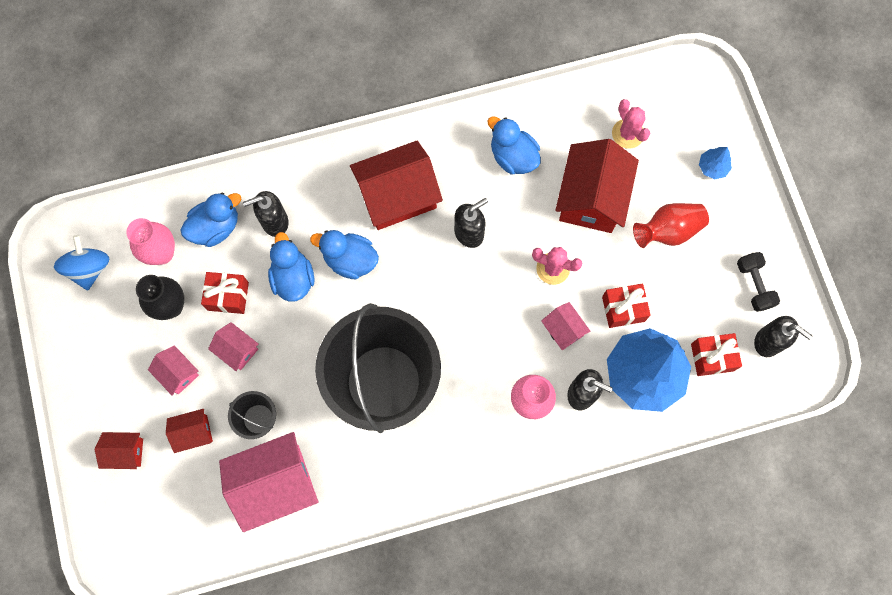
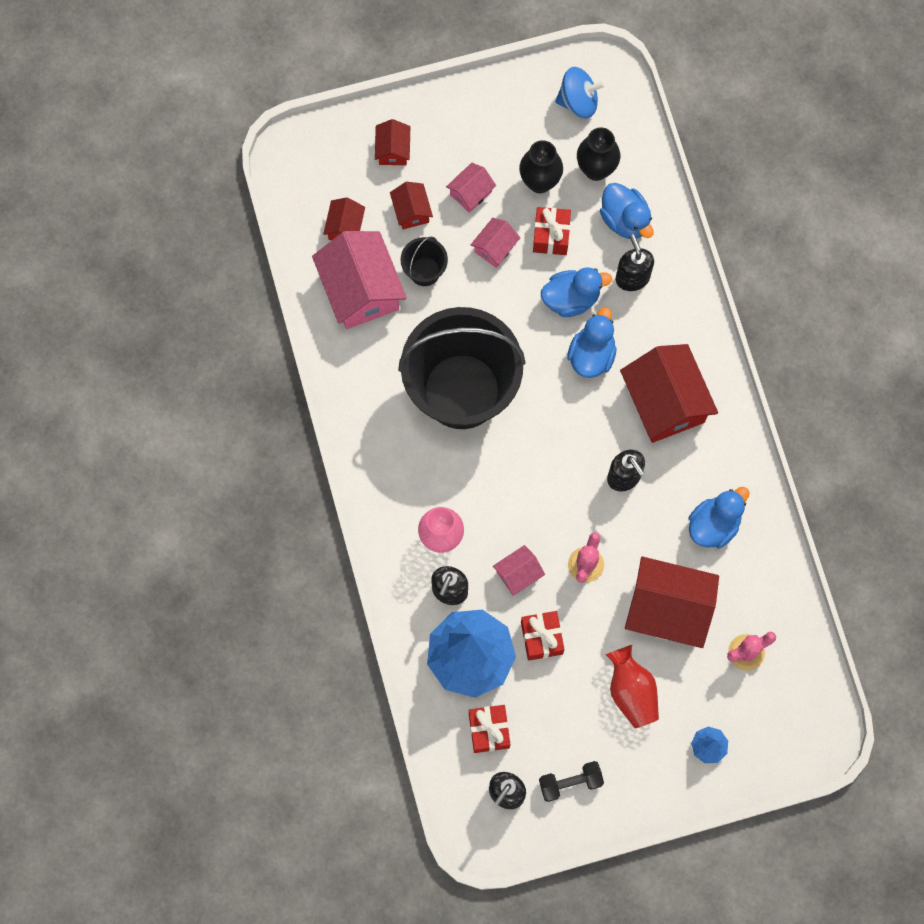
camera: 90 degrees right, 0 degrees up
(162, 253) = (596, 169): pink vase -> black vase
(206, 501) = (345, 227): none -> red house

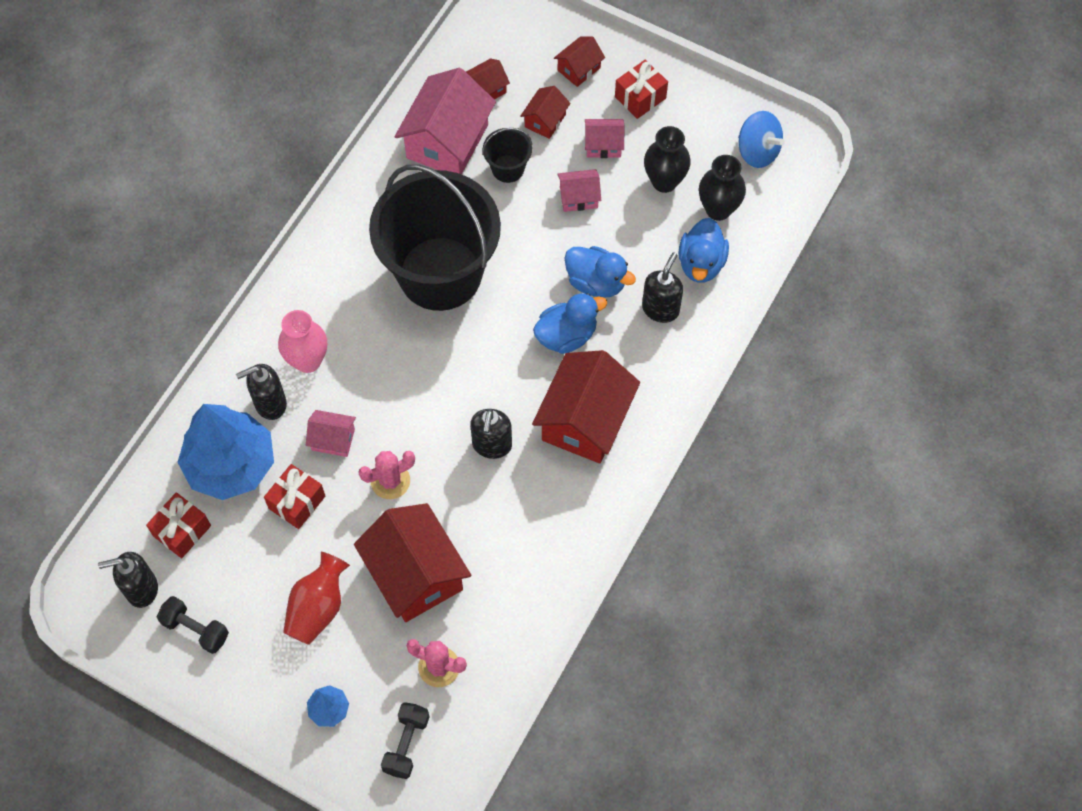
camera: 45 degrees right, 10 degrees down
(551, 236) = (630, 225): red gift -> red gift (640, 97)
(714, 525) = (522, 546): blue duck -> none
(778, 719) = (406, 744): none -> black dumbbell

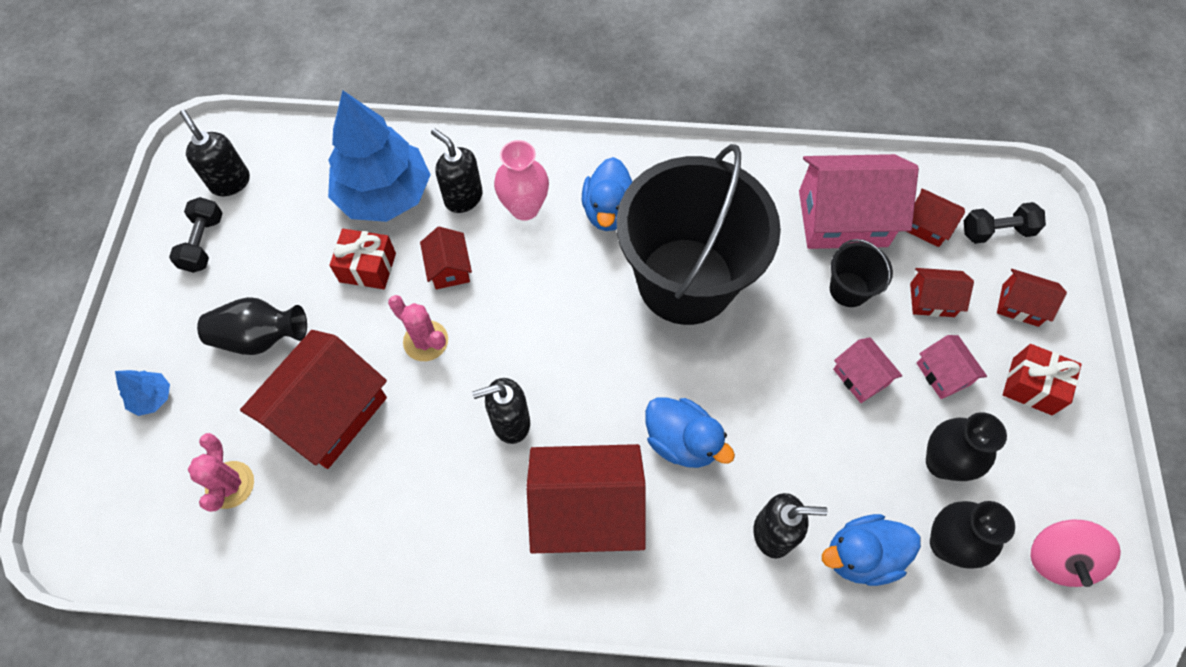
camera: 65 degrees right, 0 degrees up
(182, 531) = (300, 187): red gift -> none
(318, 607) = (260, 337): red vase -> black vase
(333, 439) = (449, 268): pink house -> red house
(406, 744) = (132, 491): black dumbbell -> black dumbbell (996, 231)
(596, 282) = (766, 444): blue duck -> blue duck (609, 211)
(757, 151) = (1058, 558): blue spinning top -> pink spinning top

